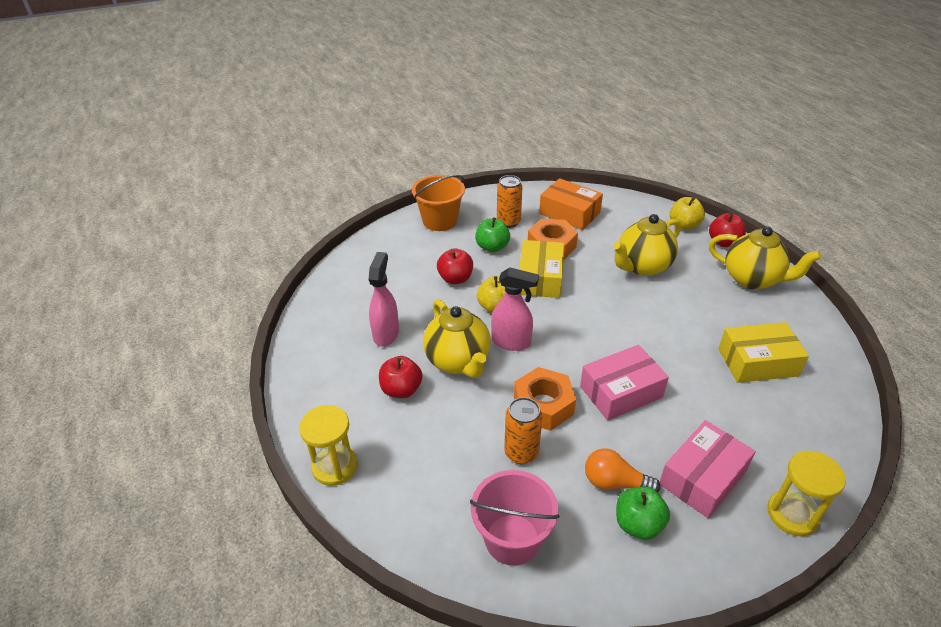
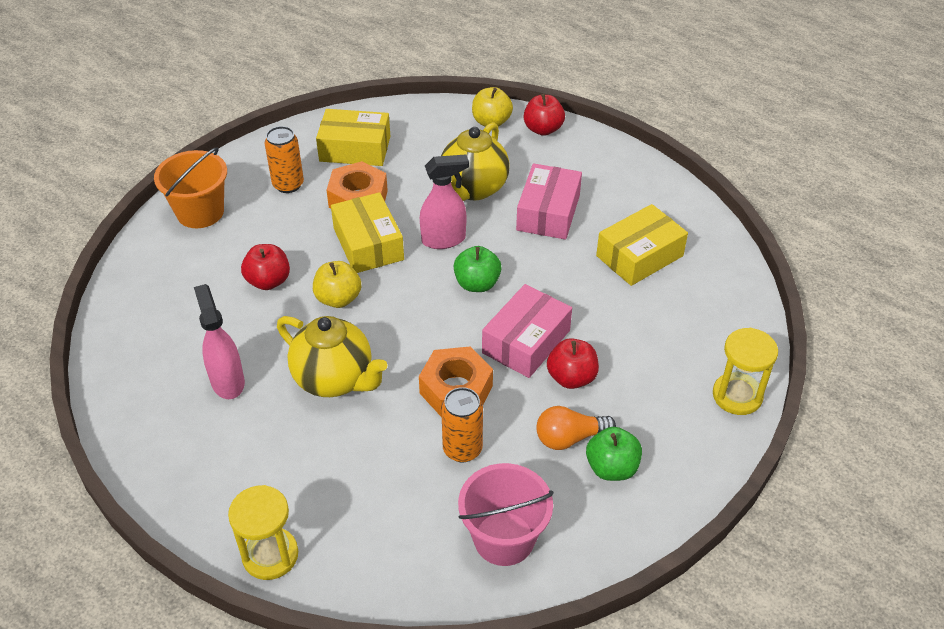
camera: 30 degrees left, 5 degrees up
(401, 390) = (290, 438): red apple -> red apple (571, 378)
(492, 247) = (288, 225): green apple -> green apple (477, 284)
(511, 342) = (381, 333): pink spray bottle -> pink spray bottle (444, 239)
(569, 213) = (355, 149): orange box -> yellow box
(702, 477) = (646, 396): pink box -> pink box (548, 212)
(752, 279) = (592, 164): yellow teapot -> none

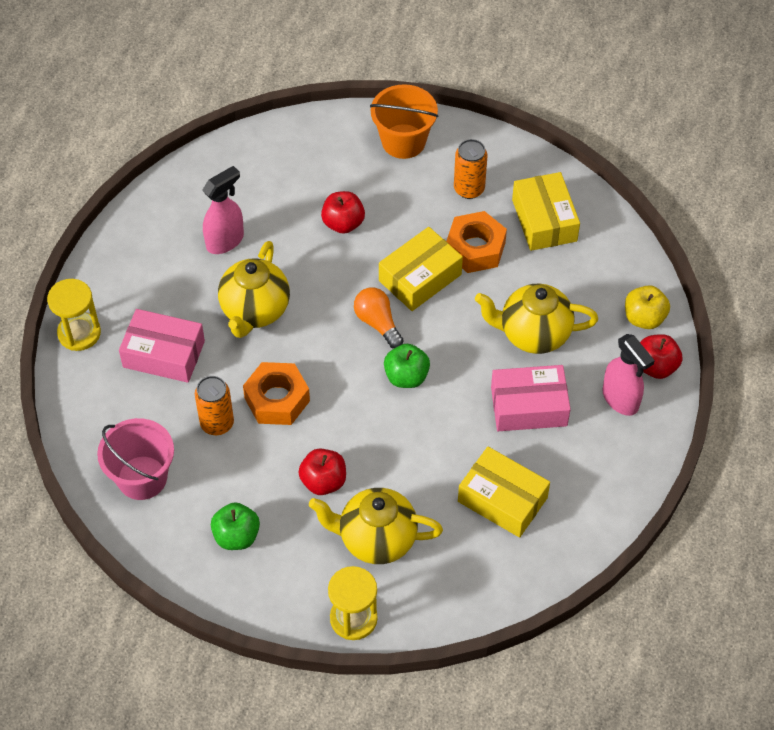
camera: 70 degrees right, 10 degrees up
(338, 299) = (344, 280): yellow apple -> none
(444, 239) = (452, 333): pink spray bottle -> pink spray bottle (620, 399)
(526, 341) = (351, 435): pink box -> pink box (164, 354)
(569, 438) = (256, 497): orange light bulb -> orange light bulb (378, 323)
(653, 355) = (376, 539): none -> yellow teapot

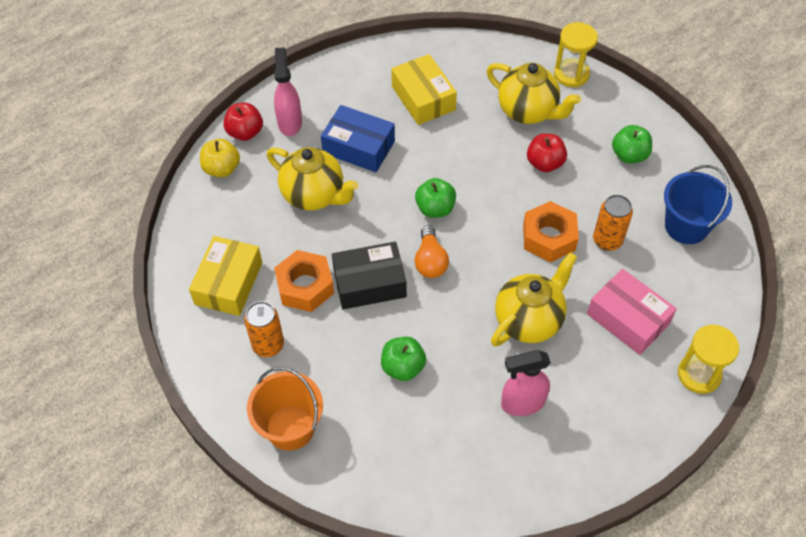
camera: 150 degrees left, 0 degrees up
(142, 478) = (686, 226): pink bucket -> blue bucket
(343, 223) = (403, 367): red apple -> green apple
(420, 277) = (369, 283): yellow box -> black box
(529, 406) = (358, 147): pink box -> blue box

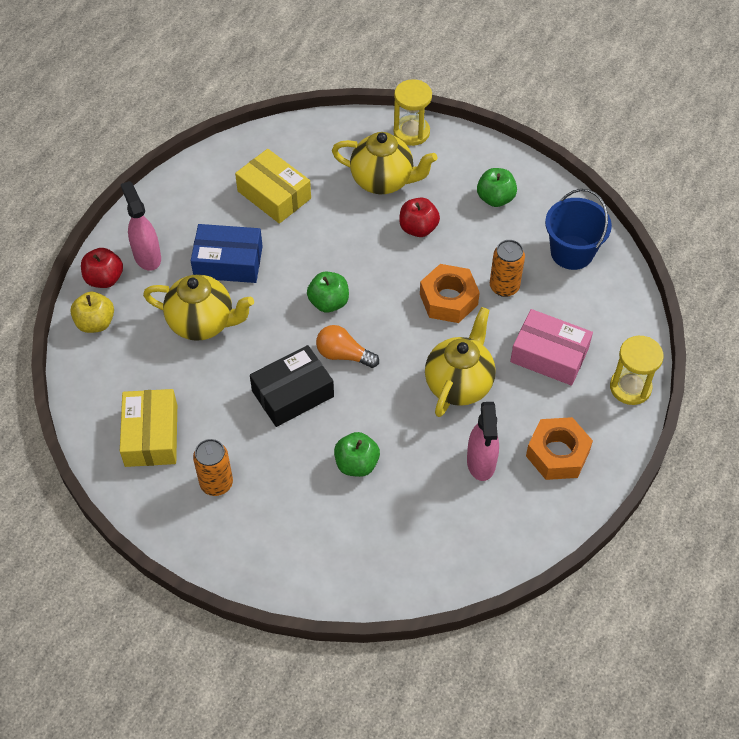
camera: 20 degrees left, 0 degrees up
(290, 427) = (270, 554): orange bucket -> none
(305, 286) = (230, 415): orange nut -> orange nut (557, 454)
(430, 261) = (343, 355): orange light bulb -> orange light bulb turned 135 degrees clockwise
(522, 403) = (481, 463): pink spray bottle -> pink spray bottle turned 60 degrees counterclockwise

